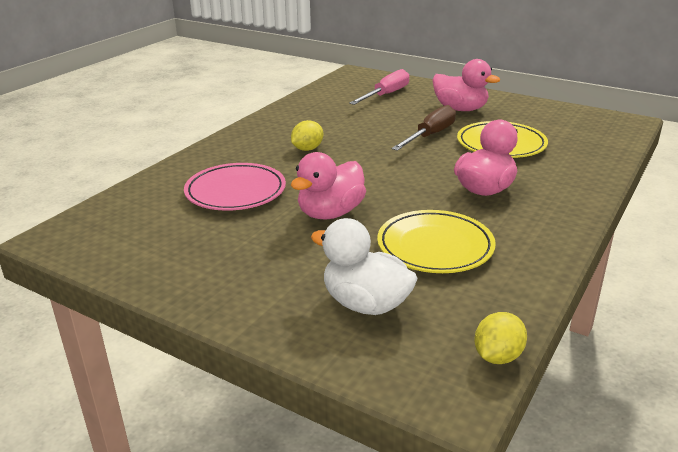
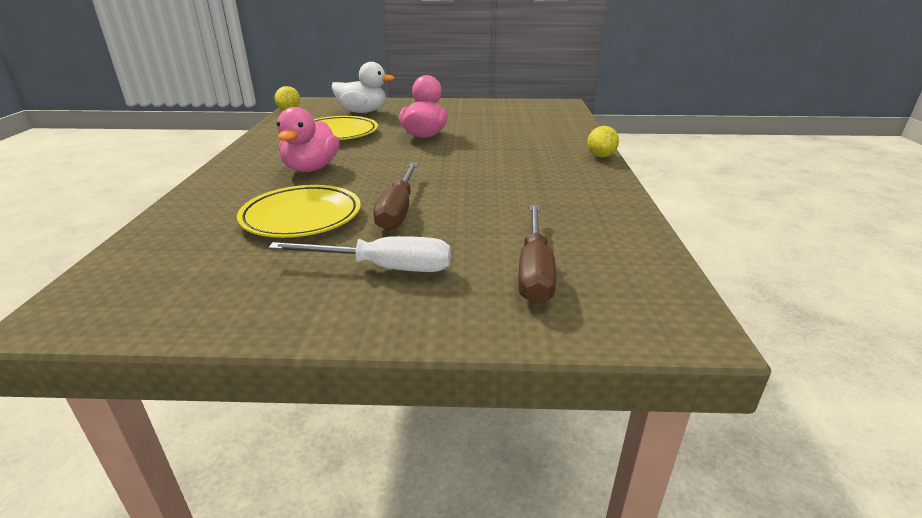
camera: 150 degrees right, 0 degrees up
(235, 192) = (509, 133): pink plate -> none
(307, 149) = (511, 168): yellow lemon -> yellow lemon (601, 156)
(386, 95) = (534, 271): pink screwdriver -> brown screwdriver
(460, 109) = (383, 268): pink duck -> white screwdriver

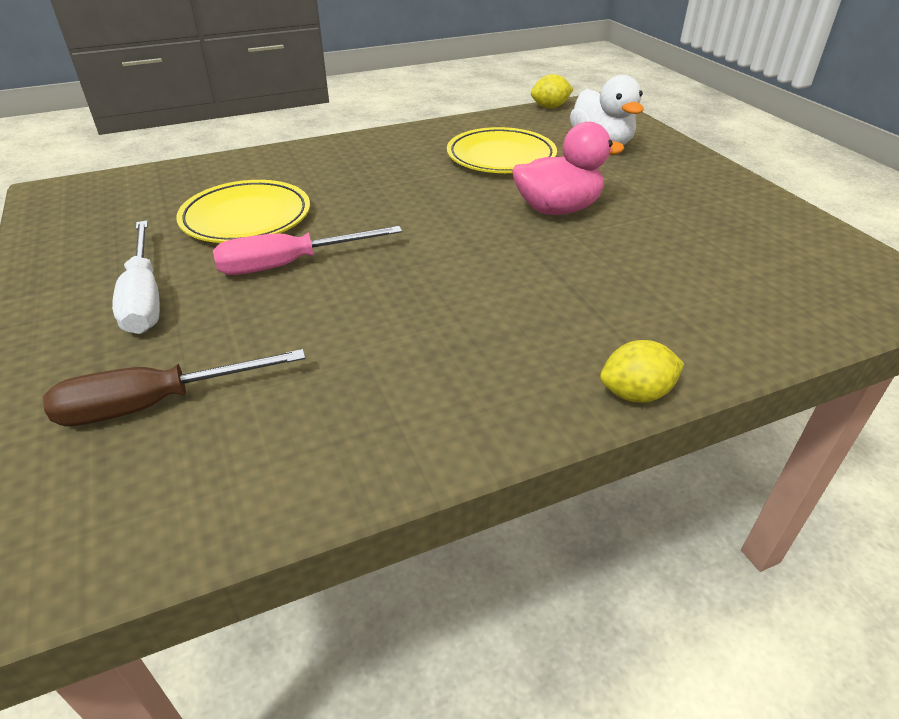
camera: 65 degrees right, 10 degrees up
(311, 168) = (375, 180): pink duck -> none
(398, 210) = (289, 264): brown screwdriver -> pink screwdriver

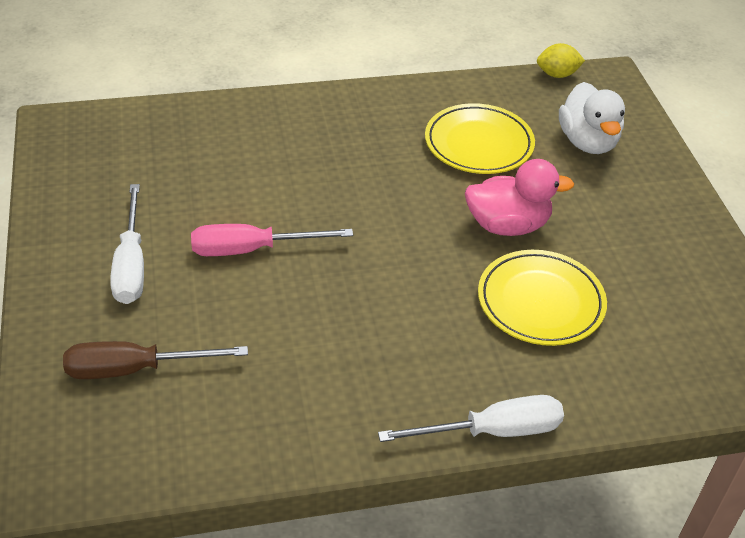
camera: 10 degrees right, 5 degrees up
(246, 218) = (223, 187): yellow plate -> yellow plate (540, 302)
(635, 394) = (492, 431): yellow lemon -> white screwdriver

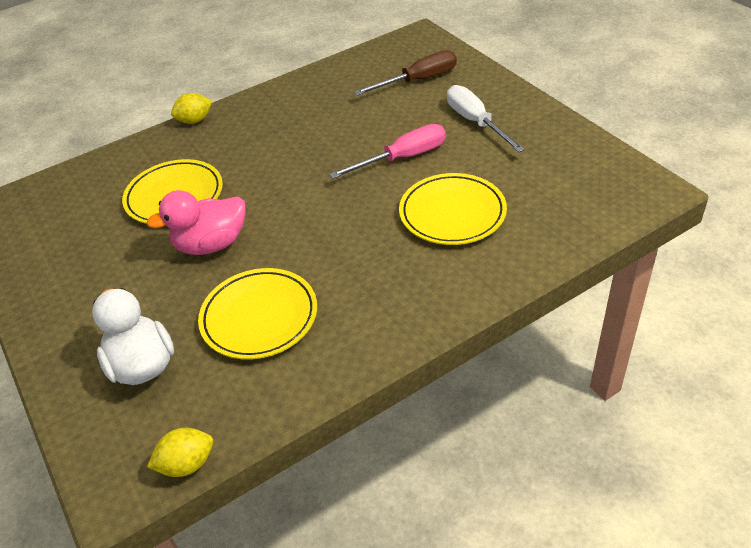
camera: 165 degrees right, 0 degrees up
(253, 169) = (452, 213): none -> yellow plate
(492, 431) = (195, 120): white screwdriver -> yellow lemon

